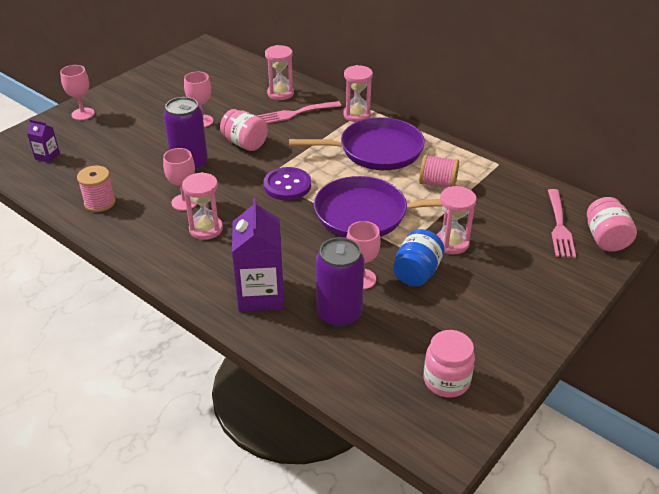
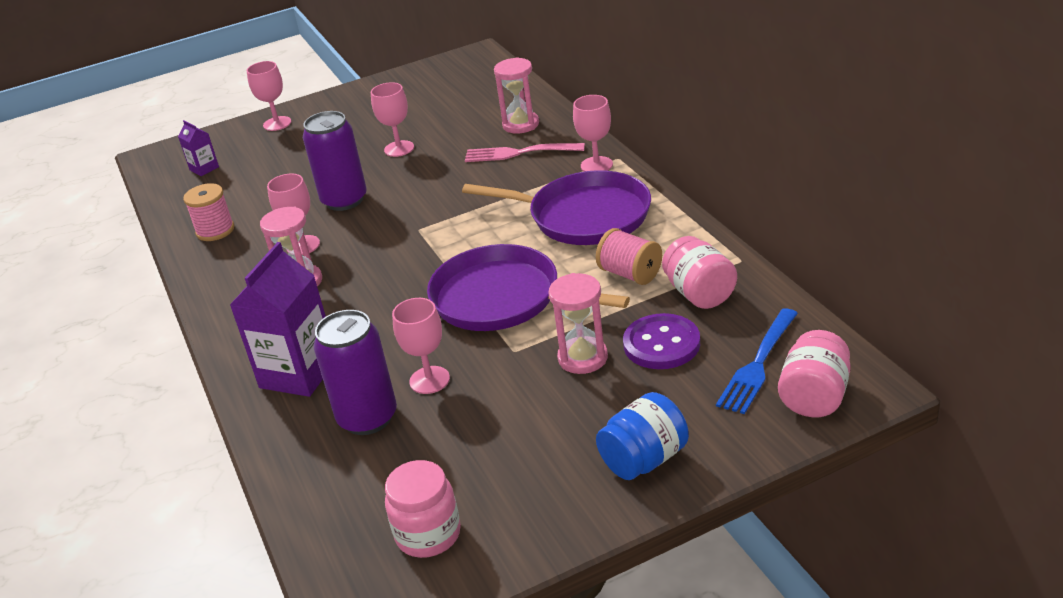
camera: 30 degrees right, 5 degrees down
(245, 143) = (427, 184): pink jar -> pink jar (699, 294)
(287, 185) = (435, 244): purple button -> purple button (661, 344)
(357, 115) = (596, 165): pink hourglass -> pink goblet
(416, 273) = (505, 387): blue jar -> blue jar (644, 459)
(559, 226) = (757, 364): pink fork -> blue fork

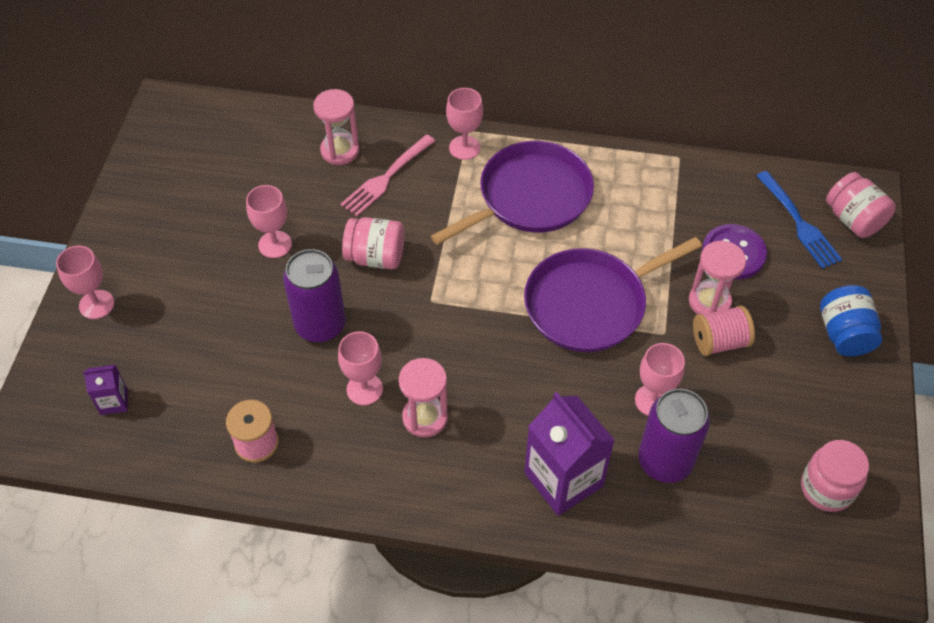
camera: 60 degrees left, 20 degrees up
(630, 274) = (635, 219): pink spool -> pink spool (719, 341)
(699, 294) = (696, 200): pink jar -> pink jar (376, 257)

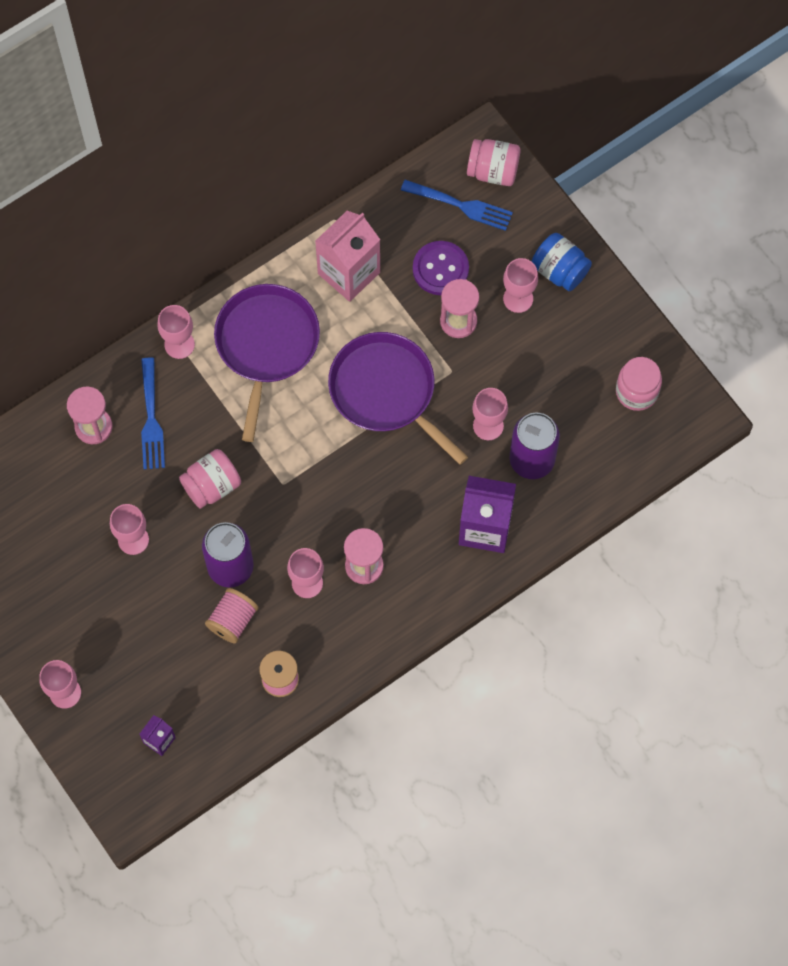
camera: 45 degrees left, 15 degrees up
(386, 177) = (151, 419): pink fork -> blue fork
(590, 304) = (386, 391): purple pan -> purple pan turned 120 degrees clockwise
(651, 199) = (349, 273): none -> pink carton
(719, 341) = (490, 346): pink spool -> pink spool (233, 620)
(782, 326) = (518, 298): none -> pink goblet

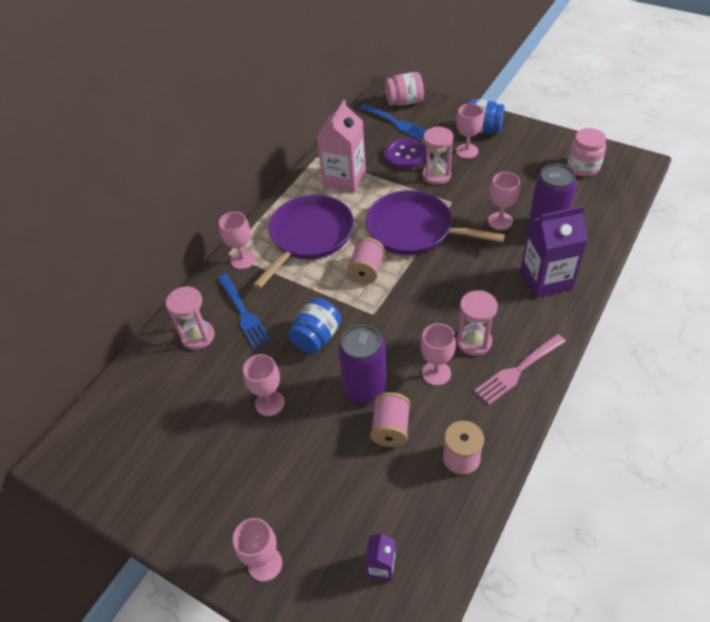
camera: 20 degrees left, 20 degrees down
(212, 486) = (316, 337): pink jar -> blue jar
(266, 345) = (309, 236): purple pan -> purple pan turned 45 degrees clockwise
(304, 424) = (366, 270): none -> pink spool
(387, 617) = (518, 370): none -> pink fork
(461, 205) = (396, 123): blue fork -> blue fork turned 45 degrees clockwise

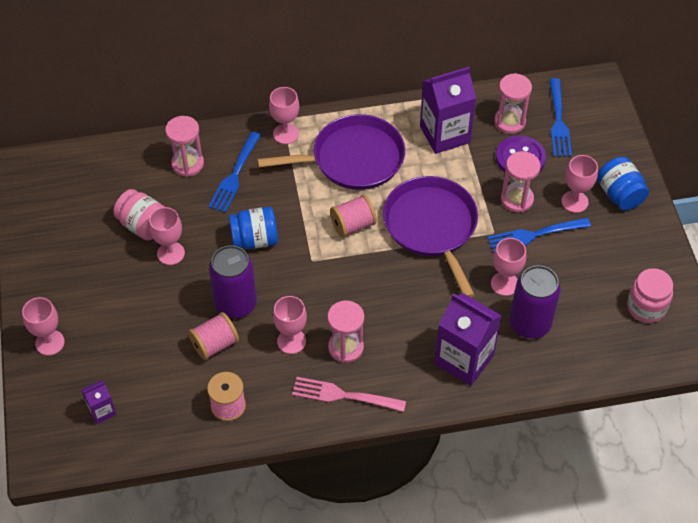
camera: 45 degrees right, 5 degrees up
(344, 178) = (445, 134): pink carton -> purple carton
(370, 143) = (509, 122): none -> pink hourglass
(404, 102) = (596, 107): pink jar -> pink jar (143, 225)
(474, 184) = (534, 235): none -> blue fork

